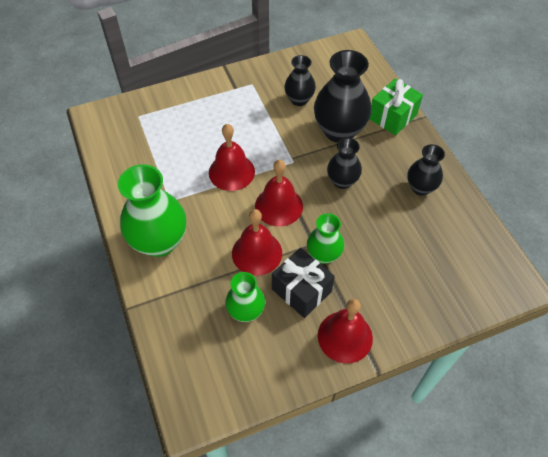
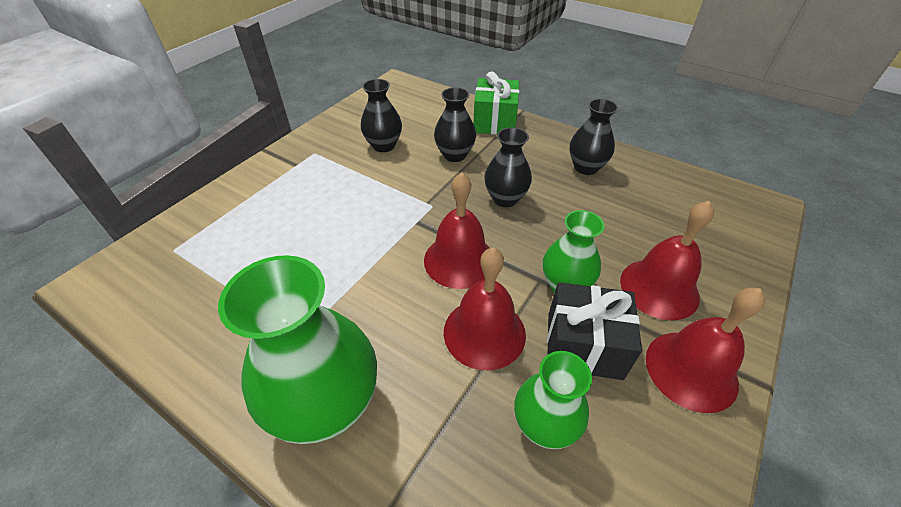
camera: 35 degrees left, 10 degrees down
(231, 172) = (365, 252): red bell -> red bell (659, 288)
(339, 131) = (454, 155): black vase -> black vase, size x0.58

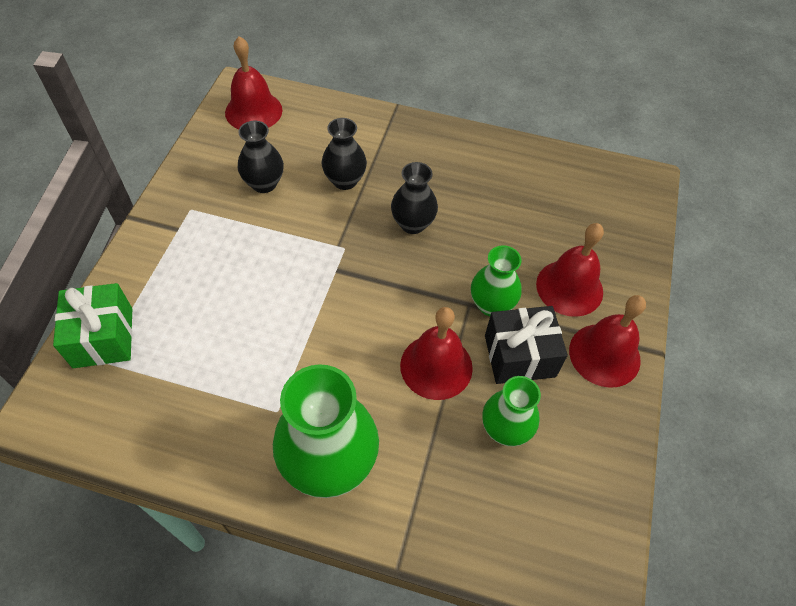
camera: 20 degrees left, 10 degrees up
(459, 260) = (391, 302): red bell -> red bell (253, 111)
(494, 122) = (372, 127): green gift -> green gift (103, 337)
(586, 167) = (480, 169): black vase -> none

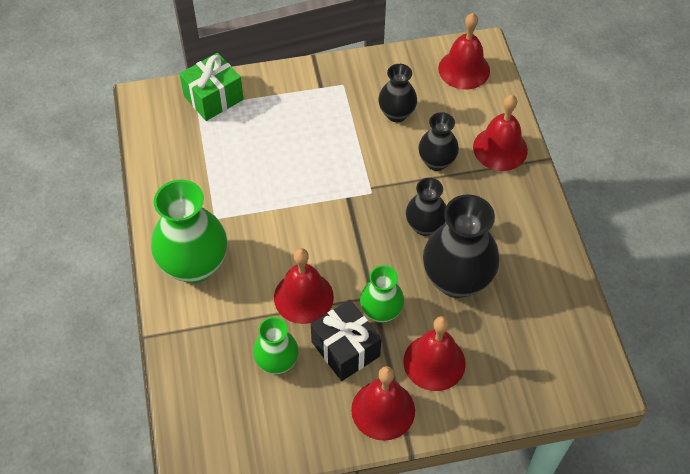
camera: 65 degrees right, 0 degrees up
(363, 129) = (500, 148): none -> red bell
(488, 228) = (456, 280): none -> black vase

